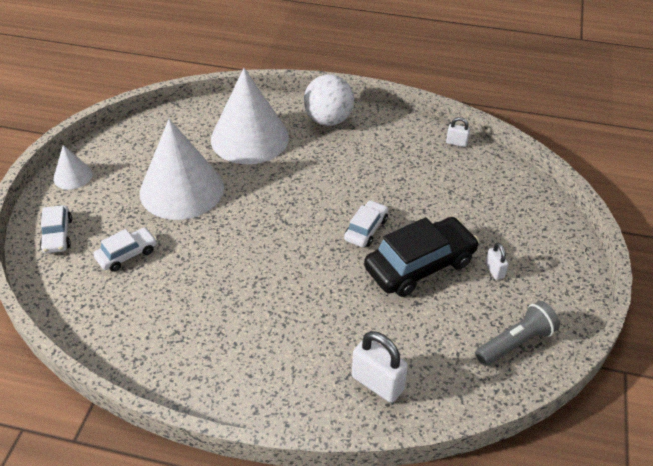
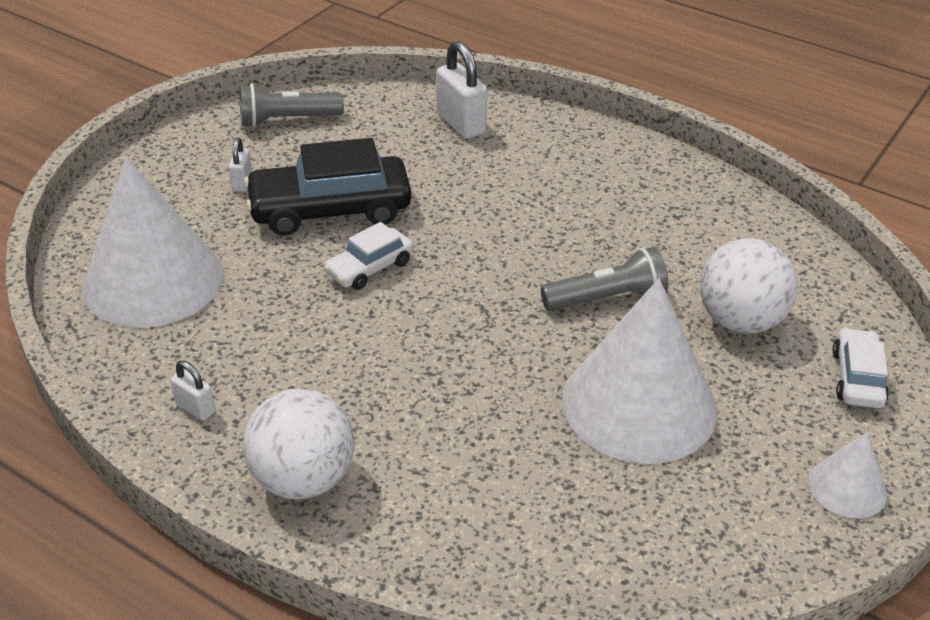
camera: 160 degrees left, 5 degrees down
(127, 254) = (740, 321): white car -> white ball
(212, 247) = (607, 299): none -> grey flashlight
(250, 138) = (480, 480): white cone -> white cone (153, 280)
(456, 143) = (112, 363): white padlock -> white padlock (196, 408)

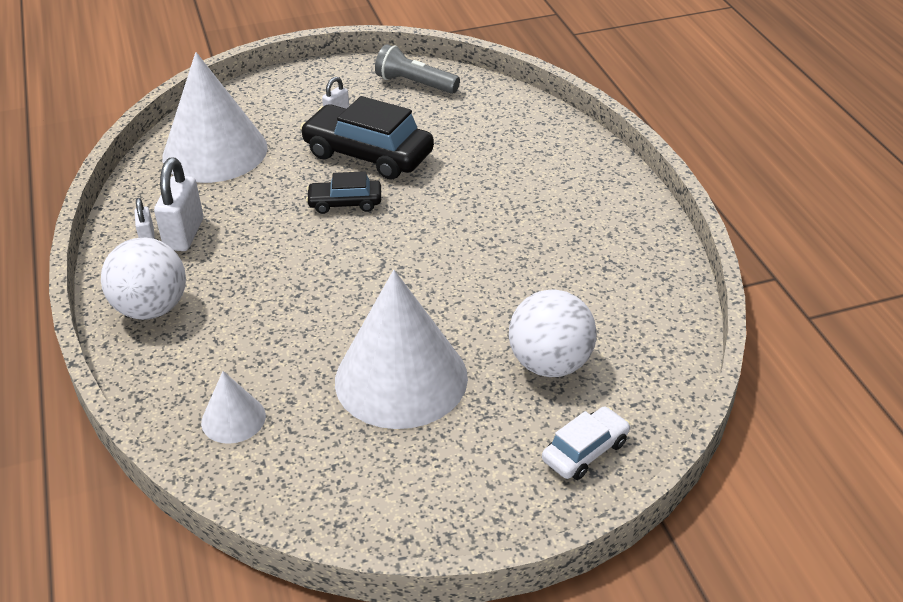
camera: 40 degrees right, 0 degrees up
(369, 268) = (345, 203): white car -> black car
(461, 124) = (529, 133): white padlock -> white padlock (184, 234)
(607, 299) = (473, 299): grey flashlight -> none
(847, 487) = (470, 516): white cone -> white cone (233, 419)

